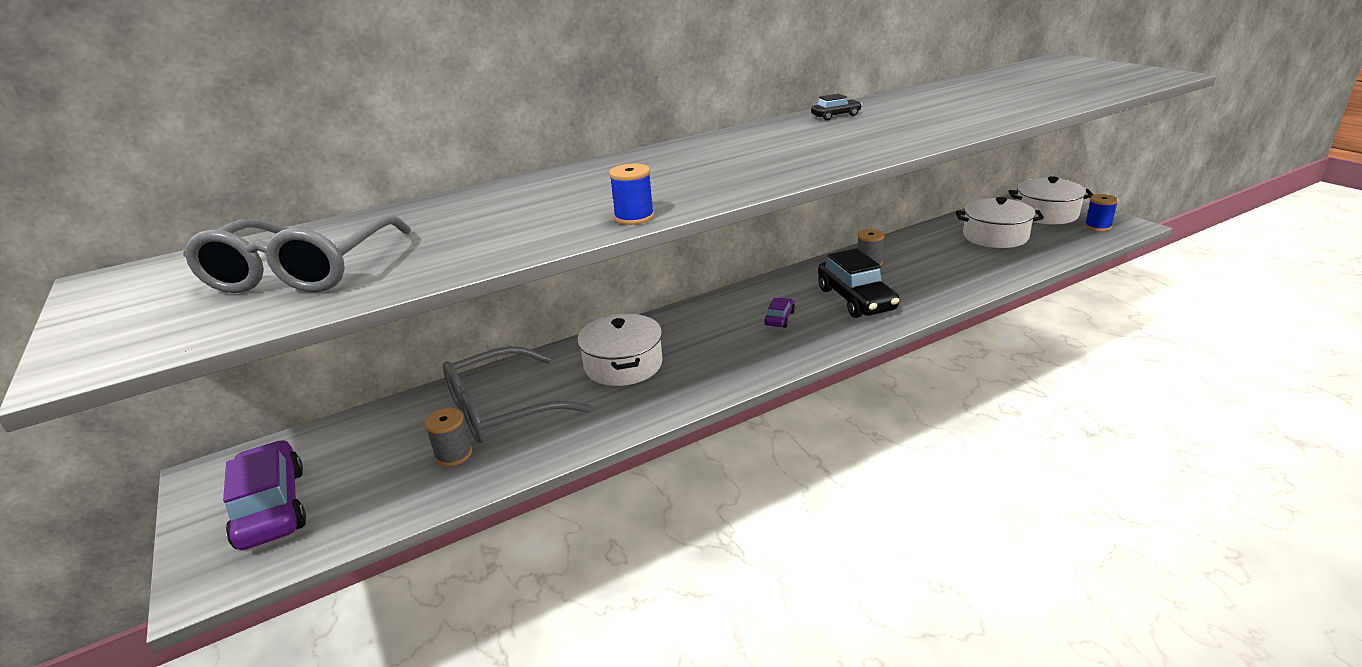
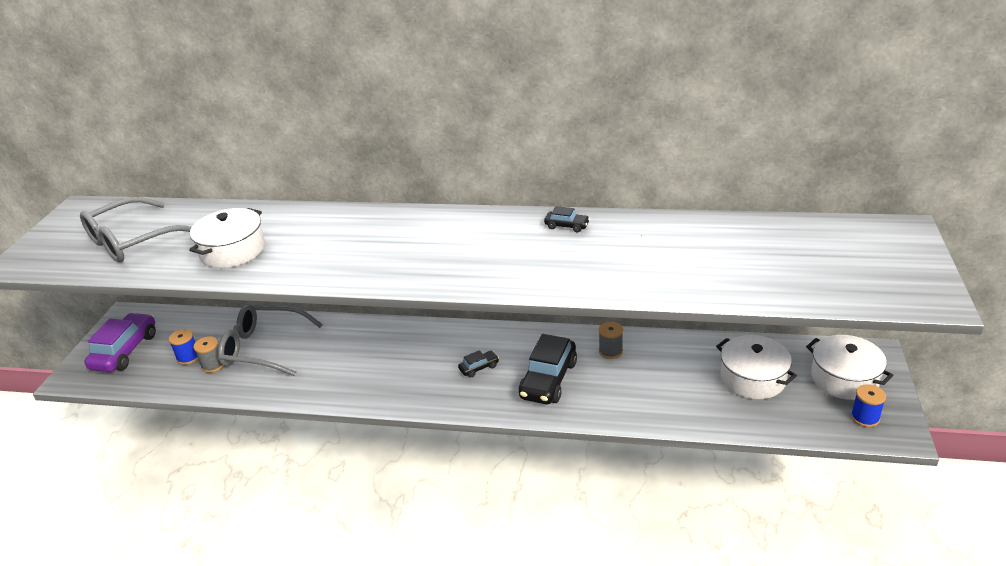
camera: 40 degrees right, 5 degrees up
(623, 365) = (351, 352): white pot -> white pot (233, 251)
(634, 217) = (291, 276): blue spool -> blue spool (188, 357)
(780, 318) = (479, 368): purple car -> black car

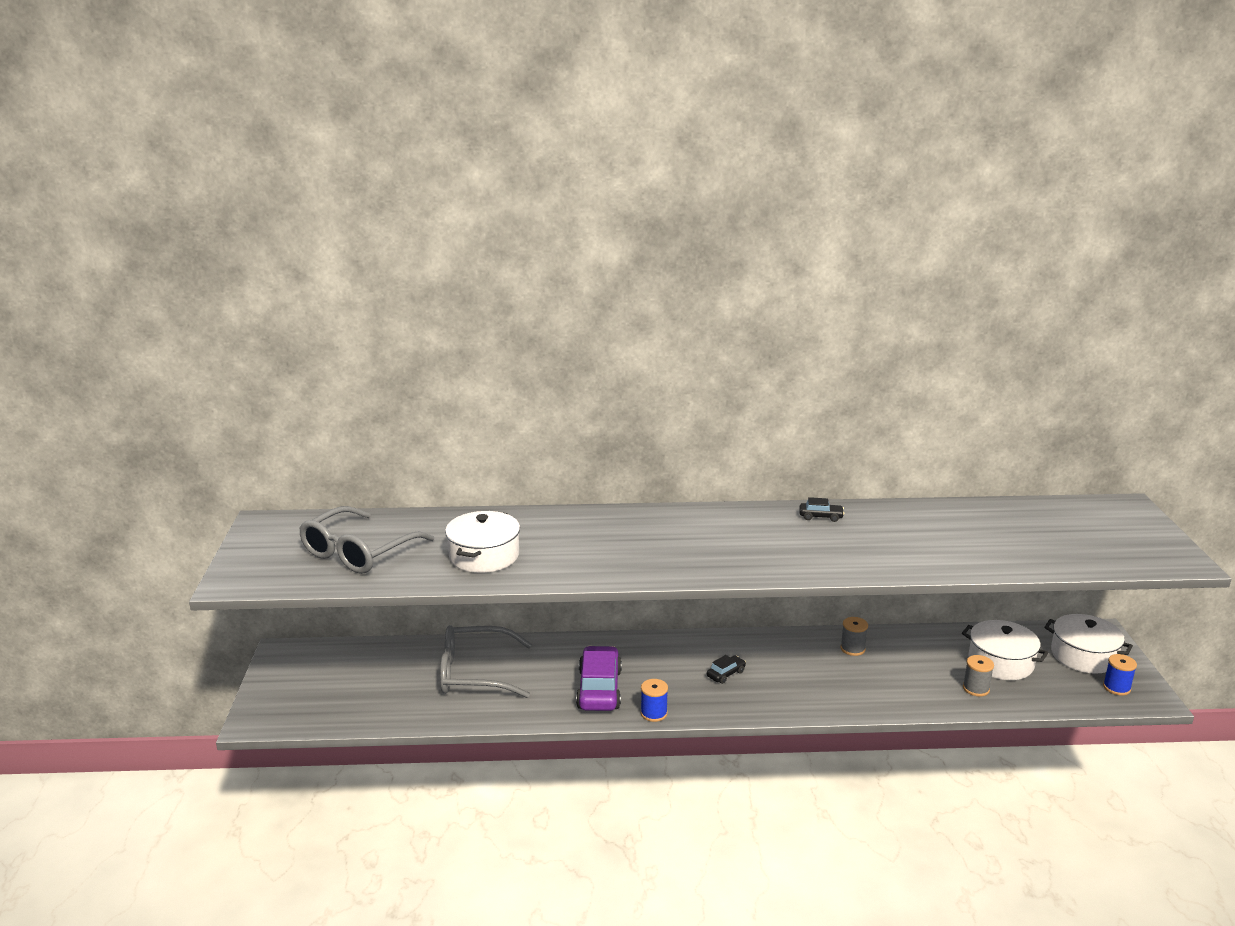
camera: 15 degrees left, 10 degrees down
(125, 351) = (307, 689): purple car -> purple car (599, 689)
(188, 357) = (390, 689): blue spool -> blue spool (654, 713)
(213, 365) = (425, 695): grey spool -> grey spool (976, 688)
(548, 380) = (803, 679): black car -> none

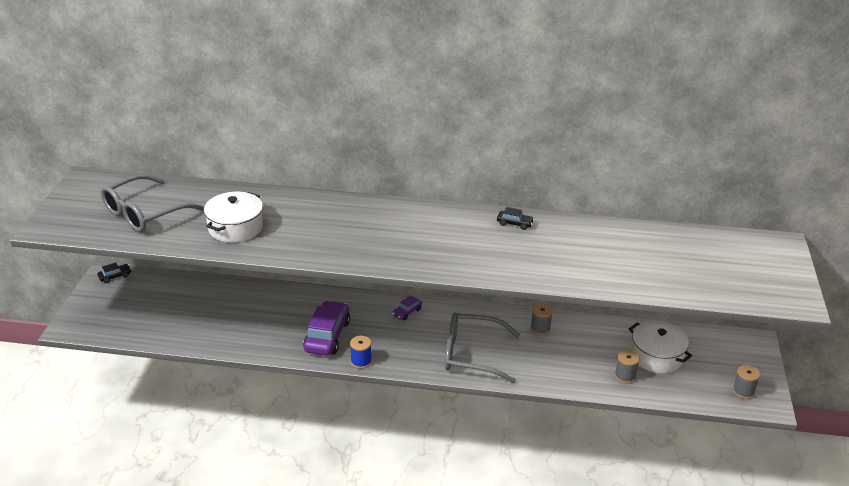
camera: 10 degrees right, 10 degrees up
(475, 673) = (240, 310): grey glasses -> grey glasses (472, 354)
(686, 650) = (407, 312): none -> purple car
(726, 674) = (430, 336): black car -> black car (115, 276)
(1083, 656) = (729, 360): white pot -> none
(1116, 687) = (743, 391): blue spool -> grey spool

